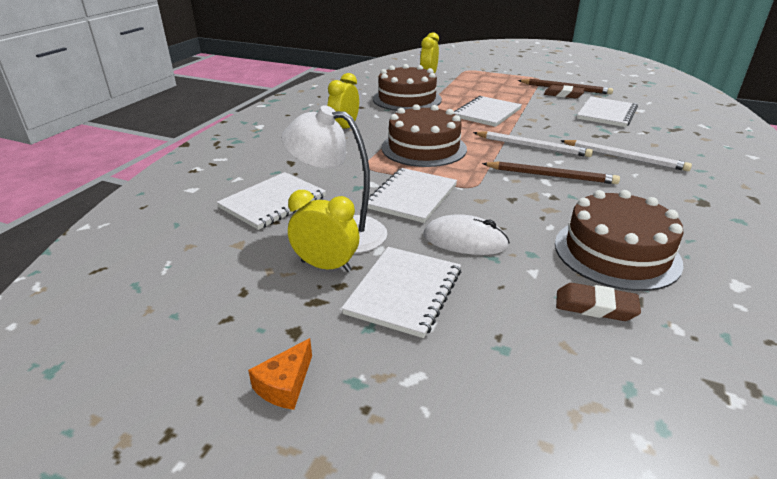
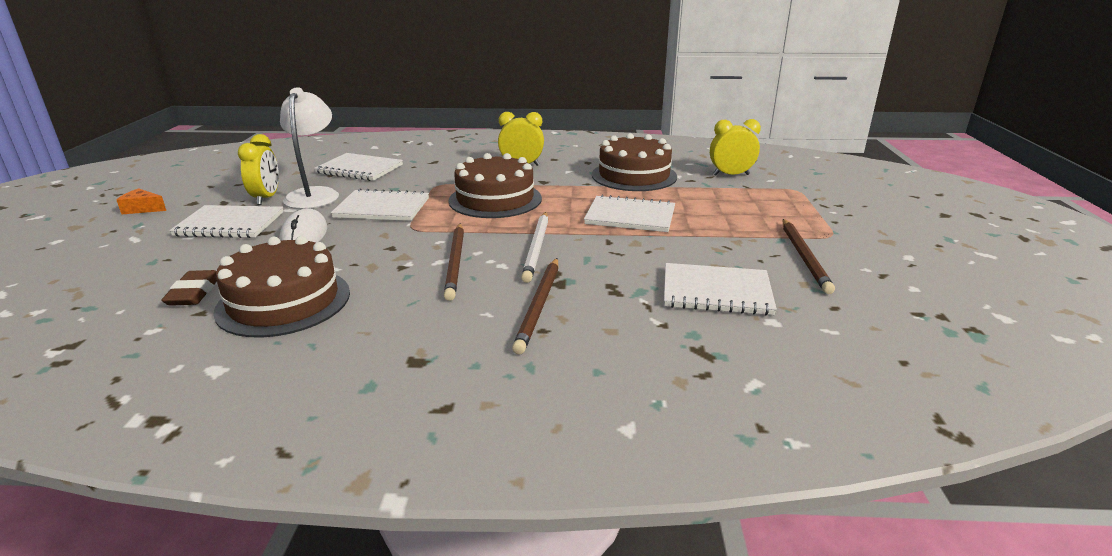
camera: 70 degrees right, 5 degrees down
(563, 95) = (770, 257): brown eraser -> none
(624, 158) = (539, 306): white pencil -> brown pencil

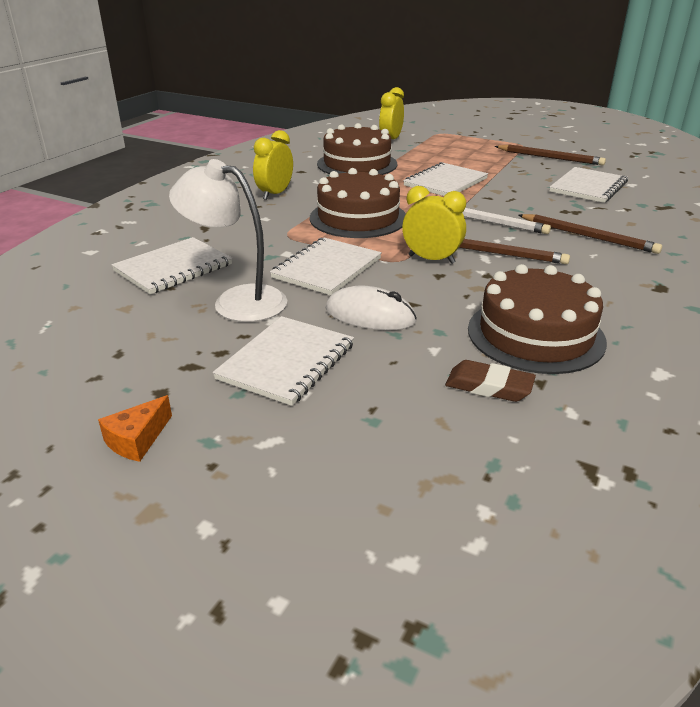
camera: 65 degrees left, 5 degrees up
(266, 198) = (211, 333): yellow clock -> yellow clock (431, 259)

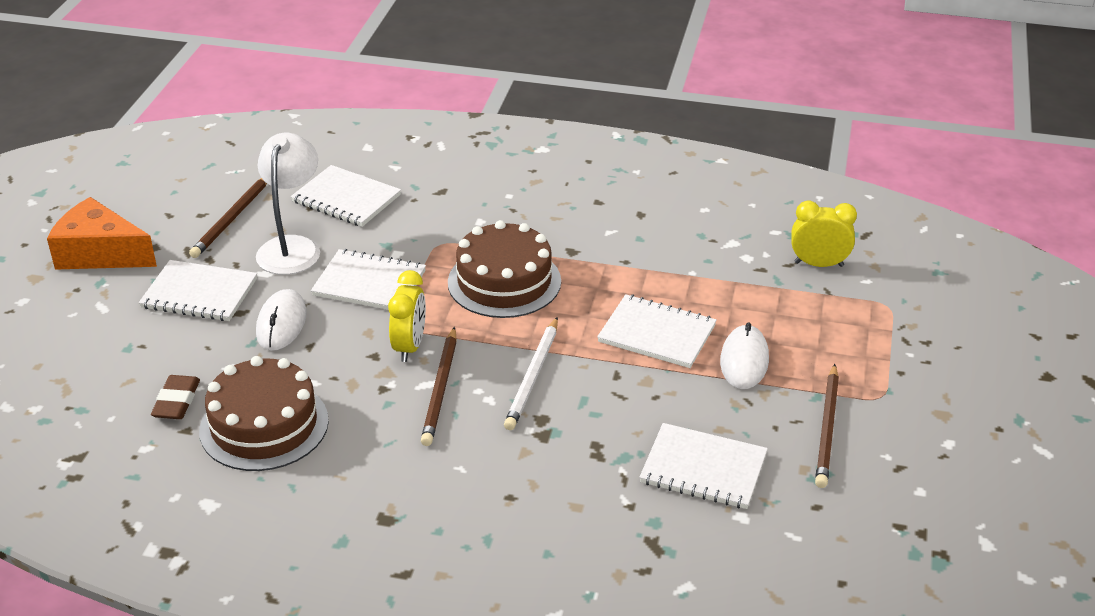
camera: 75 degrees right, 5 degrees up
(137, 439) = (100, 253): orange cheese -> orange cheese, size x2.12
(275, 194) = (552, 212): yellow clock -> none
(357, 164) = (691, 252): brown cake -> none
(481, 166) = (744, 361): none -> white mouse
(588, 236) = (514, 464): brown pencil -> brown pencil (232, 219)

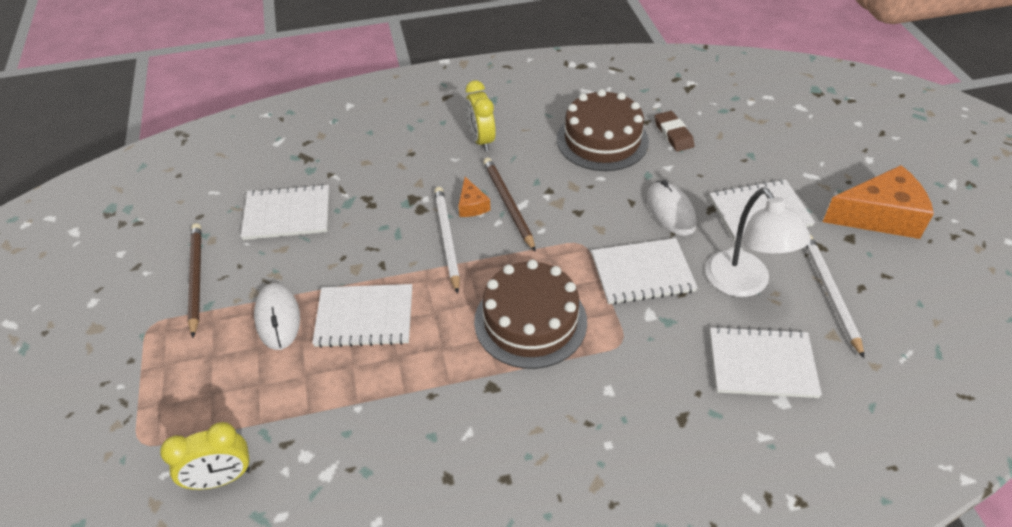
camera: 155 degrees right, 10 degrees up
(232, 219) = (830, 293): brown pencil -> white pencil
(409, 347) = (558, 228): yellow clock -> yellow clock (481, 140)
(481, 402) = (472, 205): none -> orange cheese

